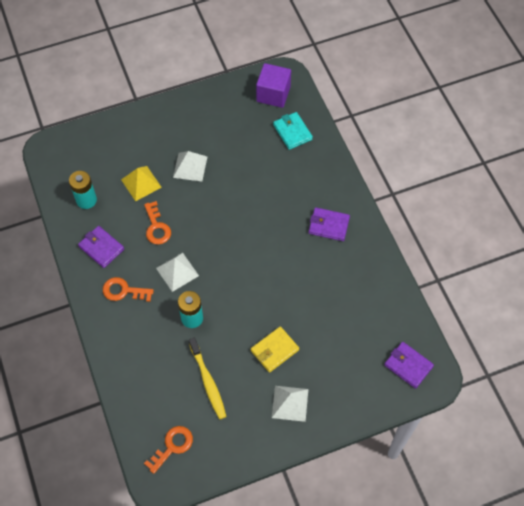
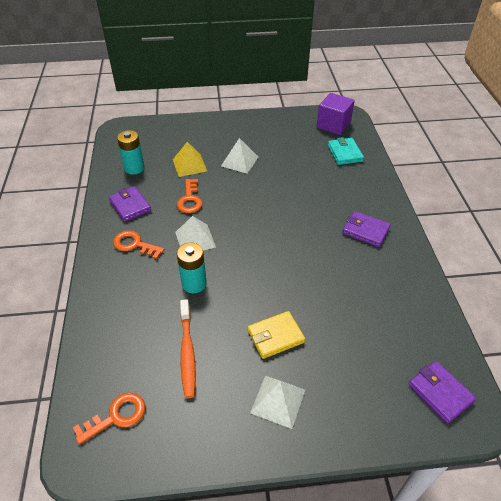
camera: 15 degrees right, 15 degrees down
(208, 381) = (187, 351): yellow toothbrush -> orange toothbrush

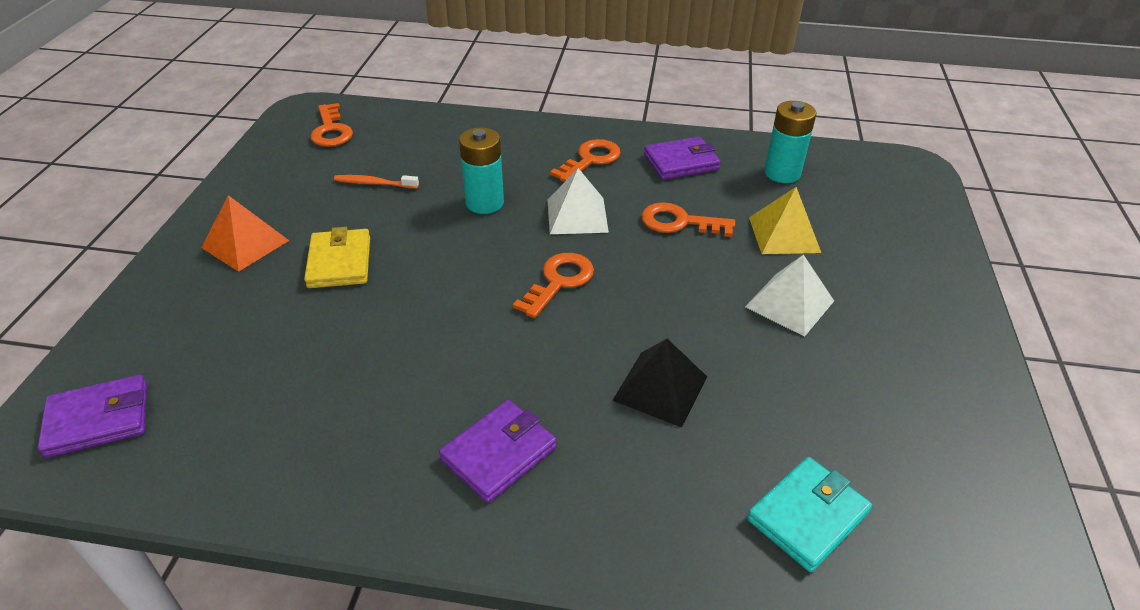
camera: 105 degrees right, 5 degrees down
(187, 351) = (374, 183): orange toothbrush -> orange toothbrush, size x0.60
(254, 235) = (559, 281): none -> orange key
(278, 401) = (245, 244): white pyramid -> orange pyramid
(307, 192) = (660, 388): none -> black pyramid
(333, 125) = (959, 536): purple cube -> none
(344, 153) = (807, 516): turquoise wallet -> turquoise wallet turned 45 degrees counterclockwise

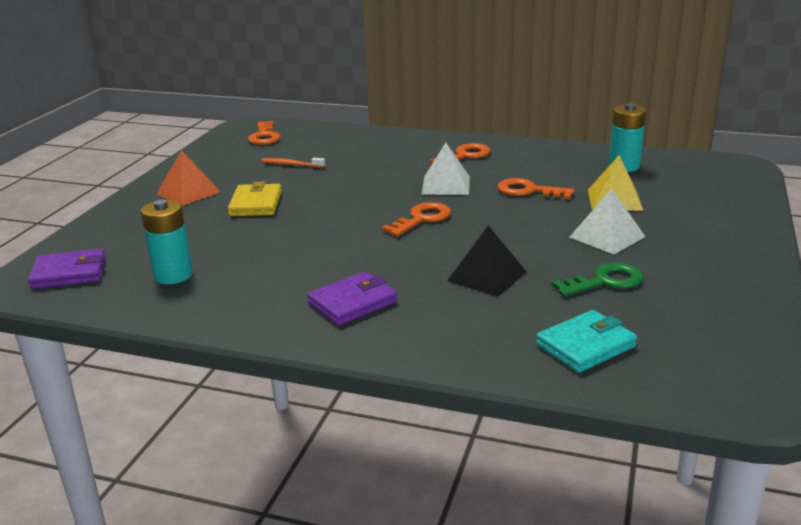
camera: 10 degrees right, 15 degrees down
(484, 203) = (374, 176): turquoise battery -> turquoise battery (173, 275)
(681, 162) = (539, 158): purple wallet -> none
(805, 388) = (605, 281): none -> green key

